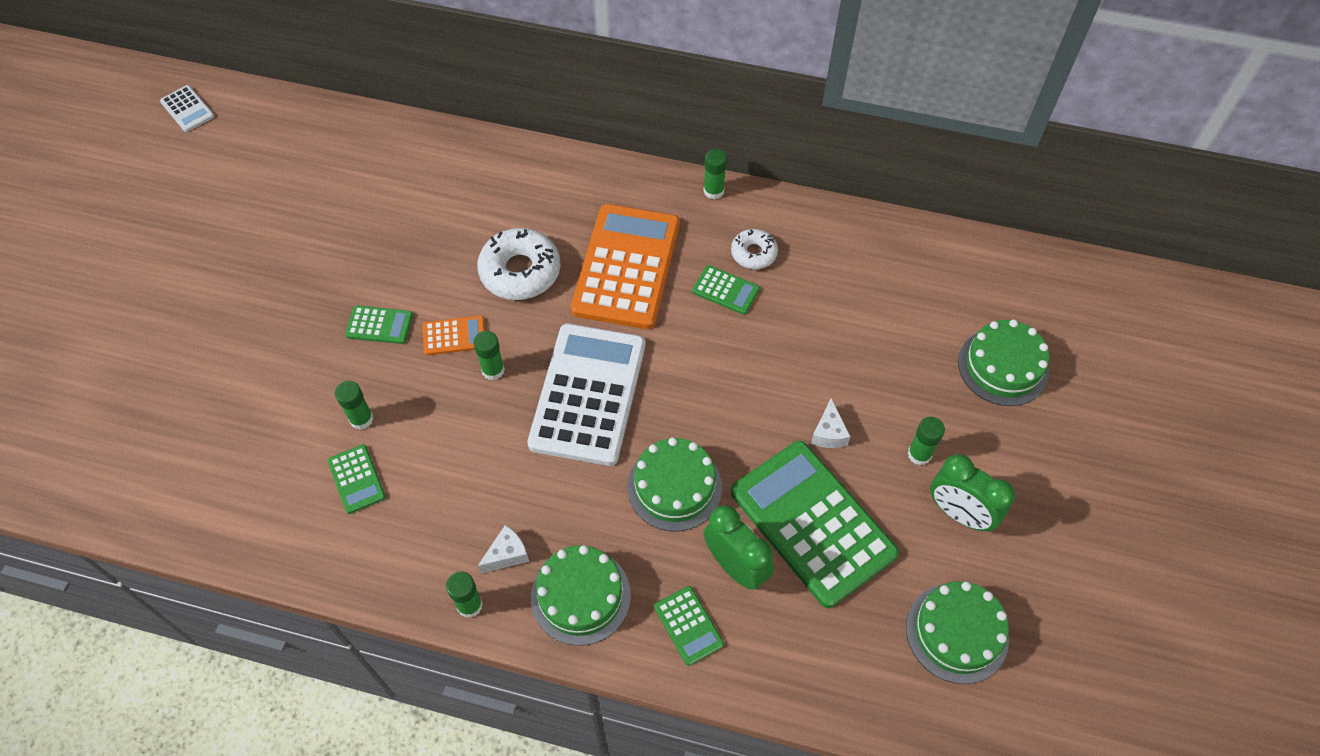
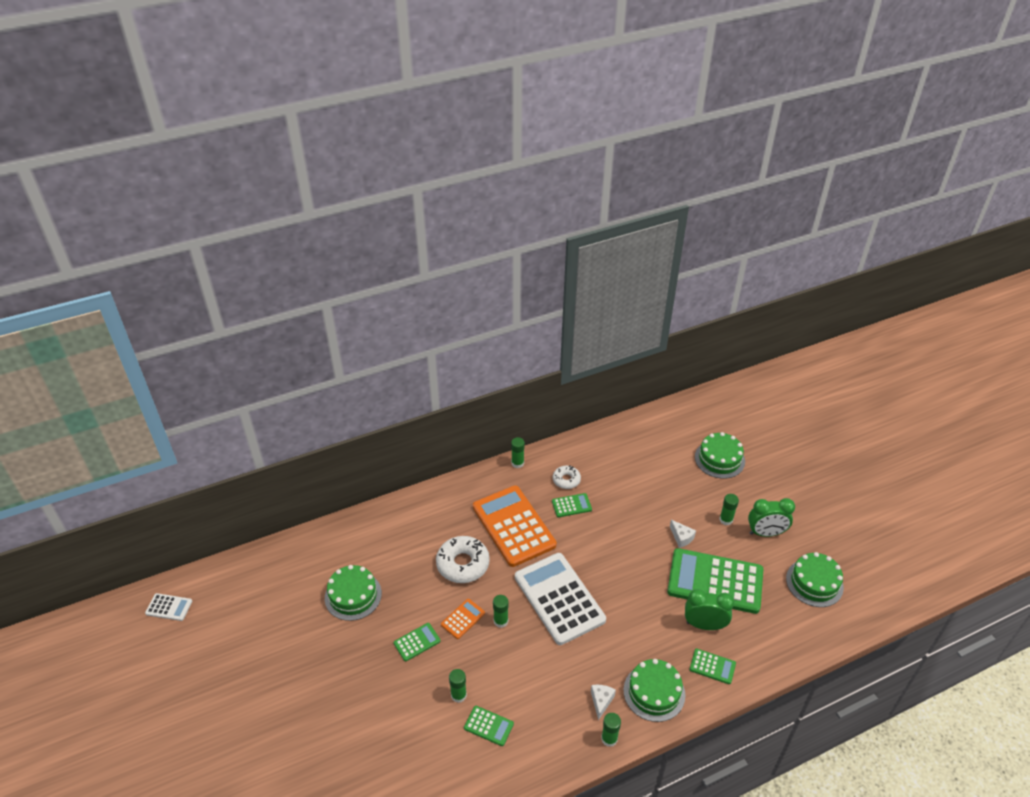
camera: 40 degrees left, 15 degrees down
(674, 487) = (642, 611): green cake -> green cake (353, 595)

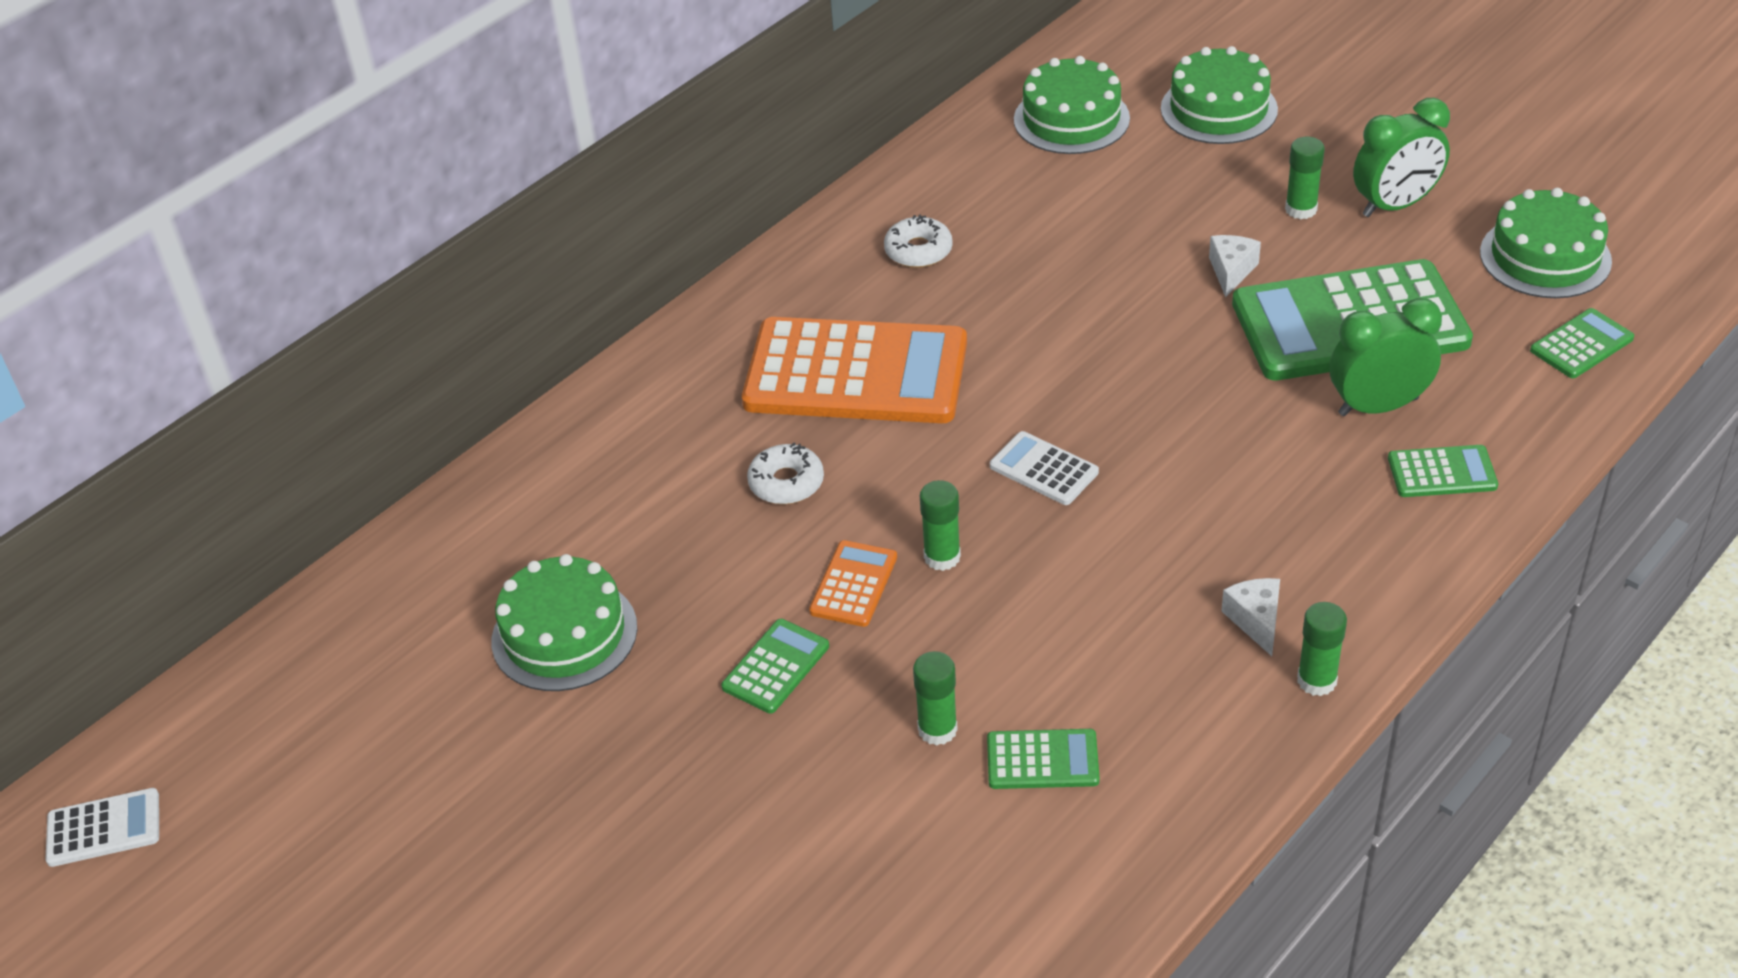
camera: 20 degrees left, 0 degrees up
(463, 564) = (786, 483): white donut -> white donut, size x0.57
(513, 526) = (856, 373): orange calculator -> orange calculator turned 150 degrees clockwise
(517, 463) = (789, 255): green glue stick -> none
(559, 598) = (1043, 469): white calculator -> white calculator, size x0.43
(571, 505) = (960, 292): green calculator -> green calculator (1581, 344)
(654, 692) = (1354, 562): green cake -> green cake (1071, 119)
(681, 537) = (1231, 271): white cheese -> white cheese turned 105 degrees counterclockwise

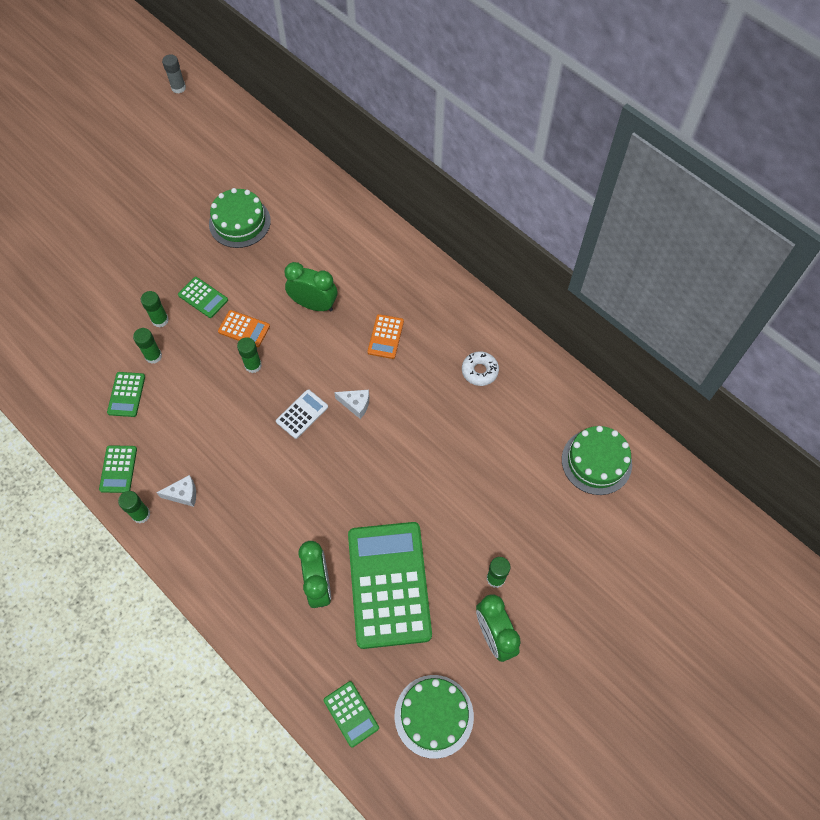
camera: 90 degrees right, 20 degrees up
(104, 828) = (178, 88): white calculator -> grey glue stick
(786, 483) = (314, 305): white donut -> green clock
(841, 734) = (160, 320): none -> green glue stick
(856, 373) = (385, 337): orange calculator -> orange calculator, size x0.43
(1219, 109) = (602, 548): green cake -> none
(1231, 271) = (443, 528): white cheese -> white cheese (356, 404)
(1442, 472) = (263, 606): green calculator -> green calculator (118, 469)

